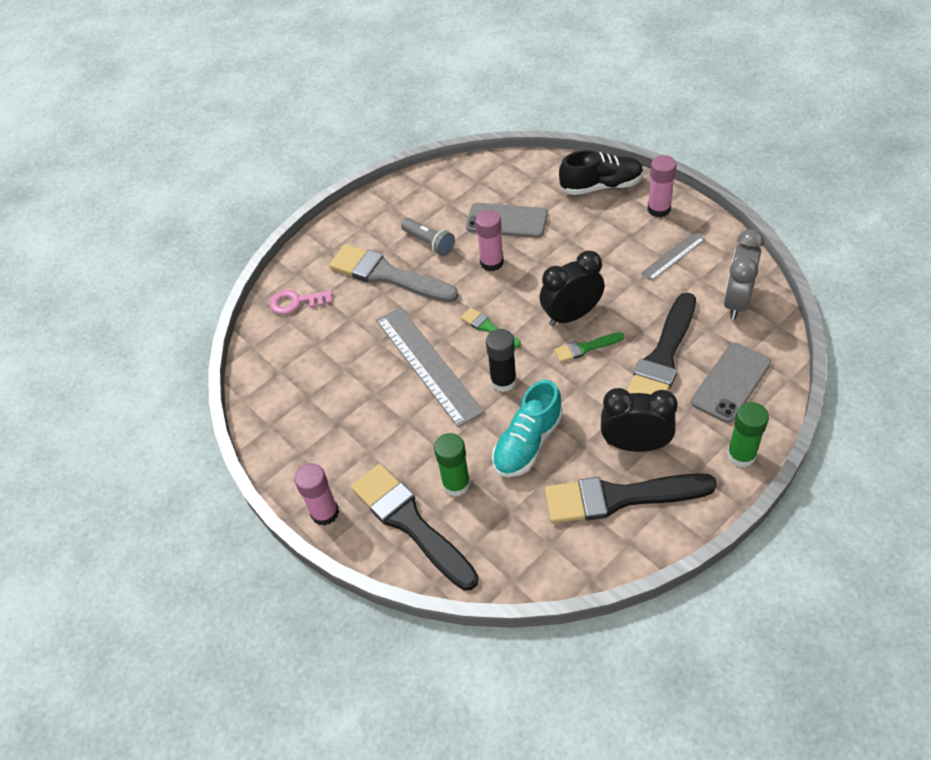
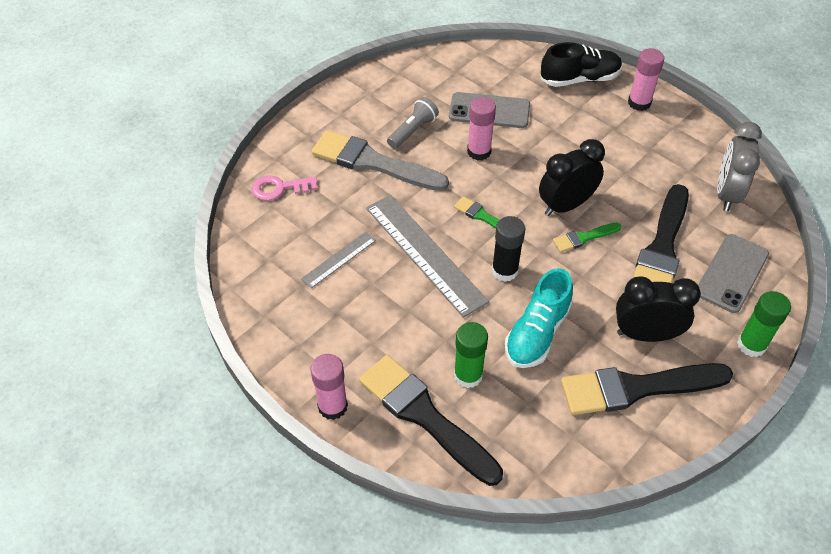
camera: 10 degrees left, 0 degrees up
(429, 242) = (412, 131): grey flashlight -> grey flashlight turned 90 degrees counterclockwise
(673, 256) = (659, 149): grey ruler -> grey ruler (339, 259)

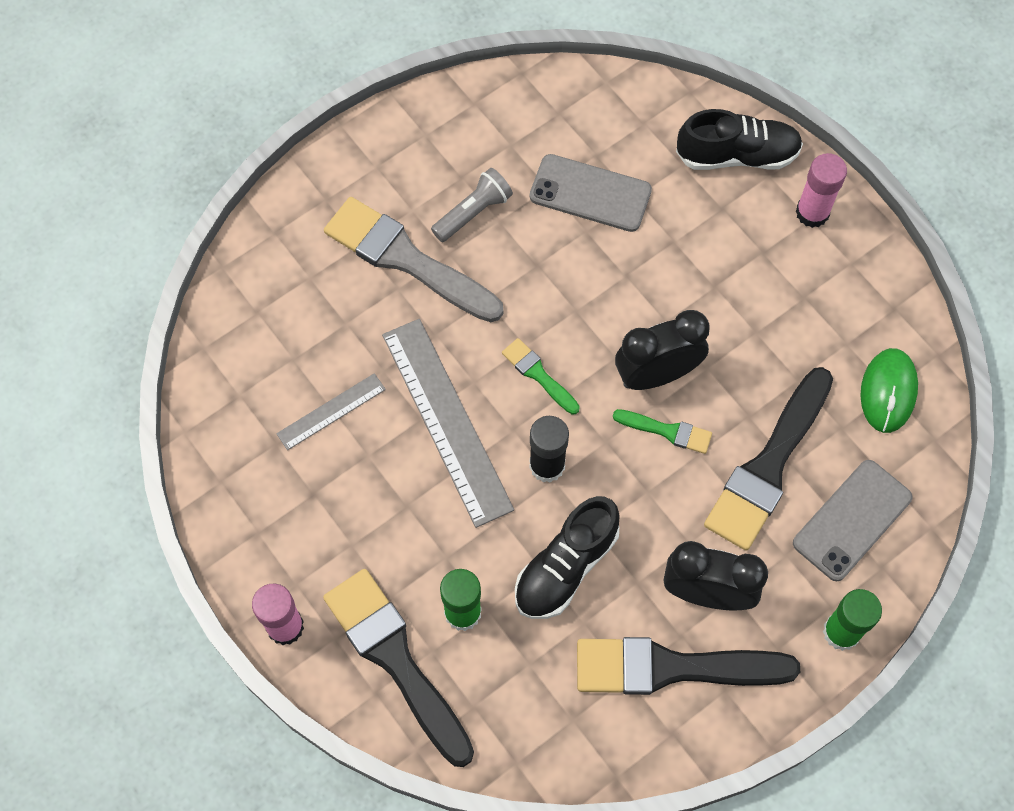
camera: 10 degrees right, 15 degrees up
(279, 188) = (271, 282): pink key -> none
(479, 151) = (558, 264): pink glue stick -> none
(537, 333) = (565, 567): turquoise shoe -> black shoe
(584, 238) = (667, 431): green brush -> green brush turned 150 degrees counterclockwise
(726, 194) = (888, 392): grey clock -> green mouse

